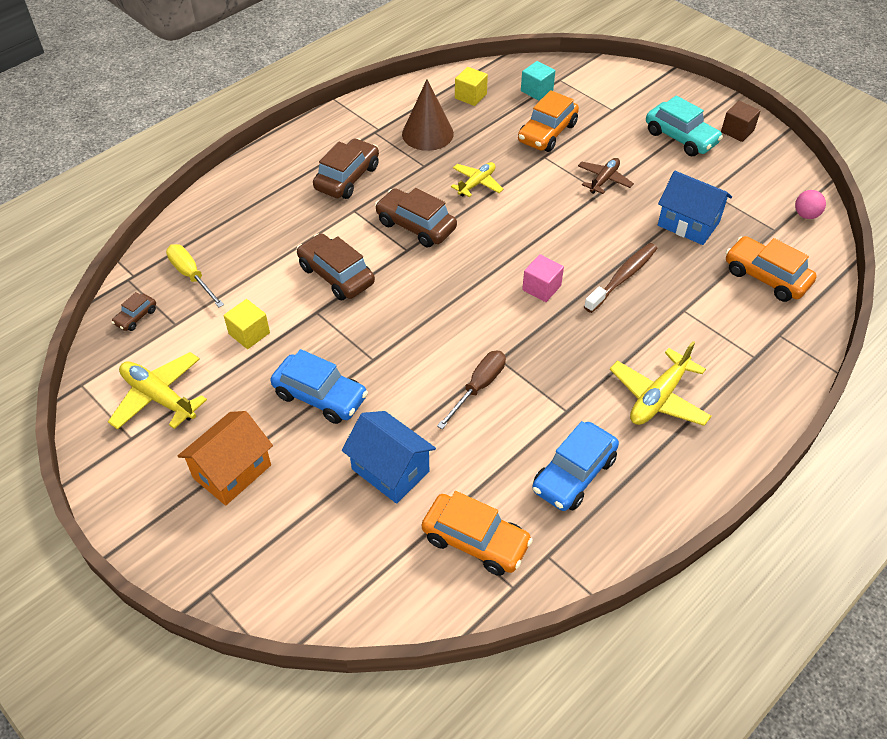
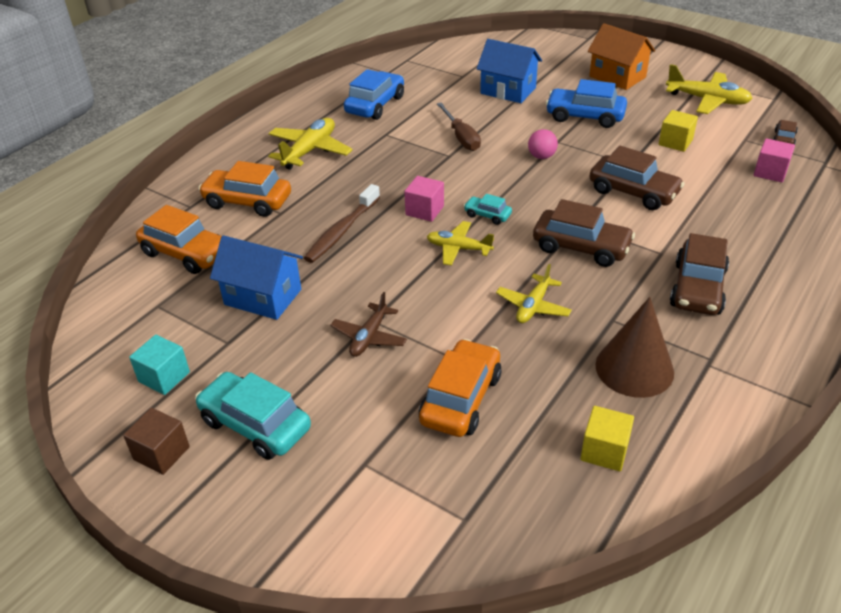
camera: 170 degrees right, 10 degrees down
(191, 276) = (770, 172): yellow screwdriver -> pink cube
(232, 471) = (617, 77): orange house -> orange house turned 75 degrees counterclockwise
(475, 541) = (436, 72): orange car -> orange car (247, 202)
(478, 387) = (461, 137): brown screwdriver -> brown screwdriver turned 45 degrees counterclockwise
(484, 272) = (487, 215): none -> turquoise car
(520, 241) = (458, 249): none -> yellow plane
(536, 90) = (498, 484): turquoise cube -> turquoise cube (164, 377)
(806, 215) = (109, 330): pink ball -> pink ball (541, 156)

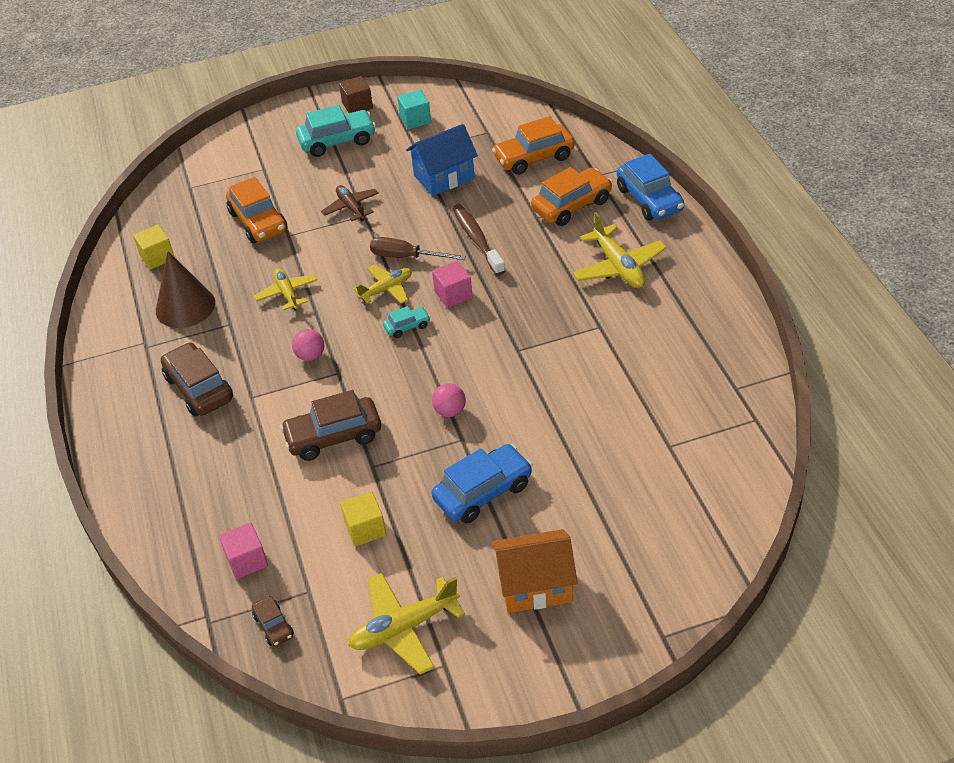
camera: 130 degrees right, 5 degrees up
(375, 105) = (666, 345): blue car -> blue car (649, 199)
(461, 137) = (540, 374): brown screwdriver -> brown screwdriver (406, 257)
(508, 91) = (598, 464): blue house -> none
(581, 247) = (310, 356): brown car -> pink ball

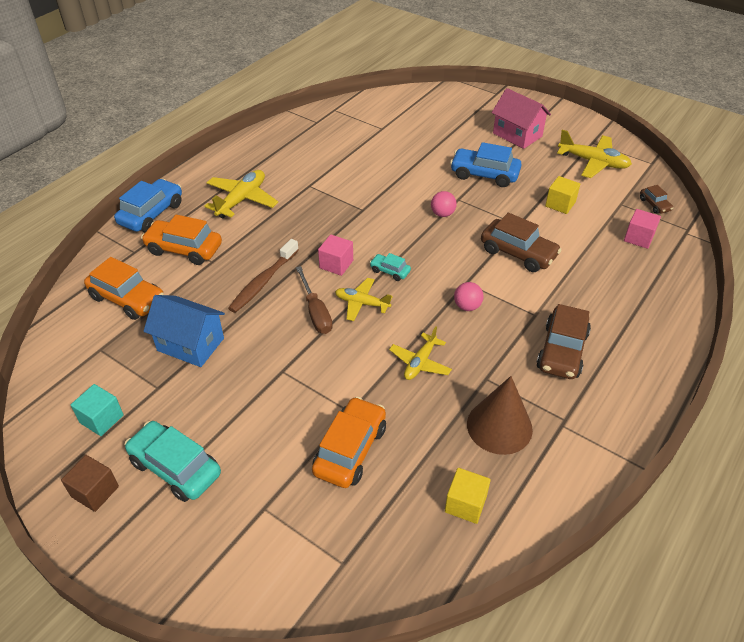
camera: 130 degrees left, 0 degrees up
(274, 626) = (654, 205): brown car -> brown car turned 135 degrees clockwise
(351, 207) = (278, 387): brown plane -> none
(535, 586) = (517, 135): orange house -> pink house

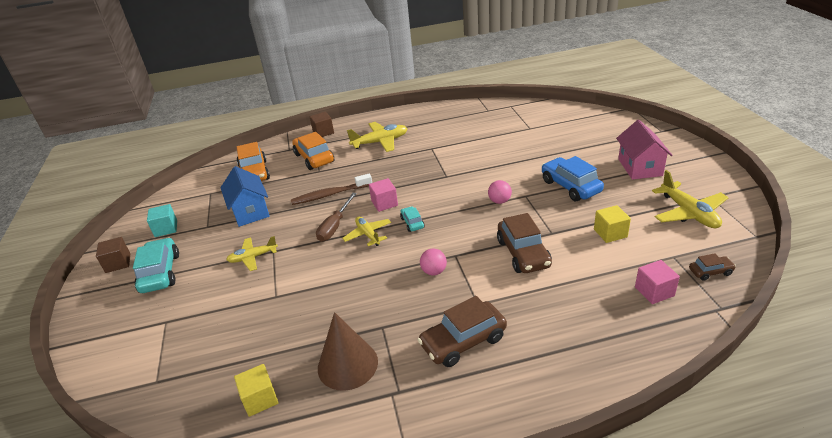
camera: 45 degrees right, 10 degrees down
(151, 214) = (323, 132): blue car -> brown cube
(350, 450) = (245, 319): orange car -> none
(420, 363) = (354, 291): yellow plane -> yellow plane (253, 257)
(654, 205) = (710, 272): brown car -> brown car turned 120 degrees counterclockwise

